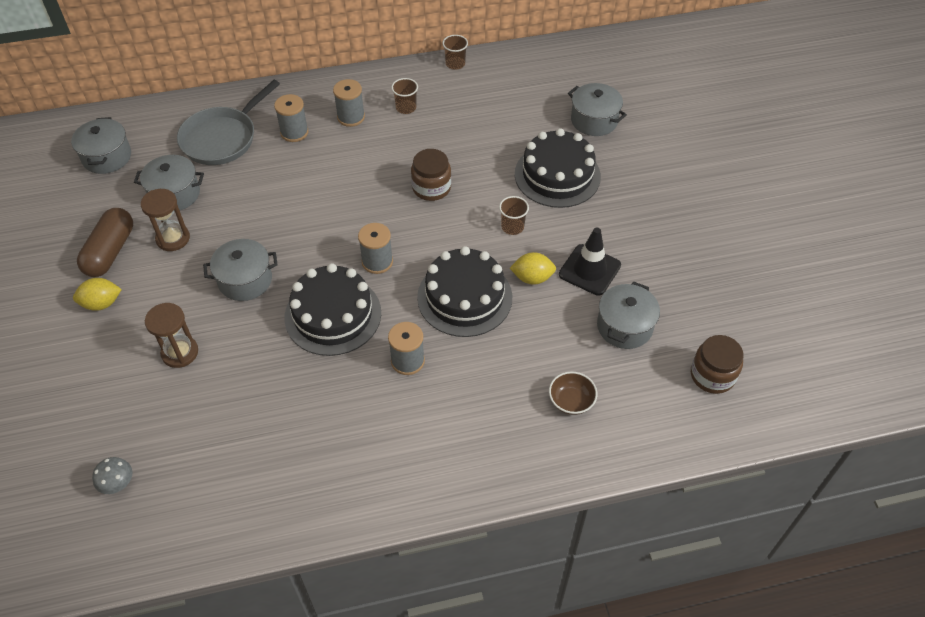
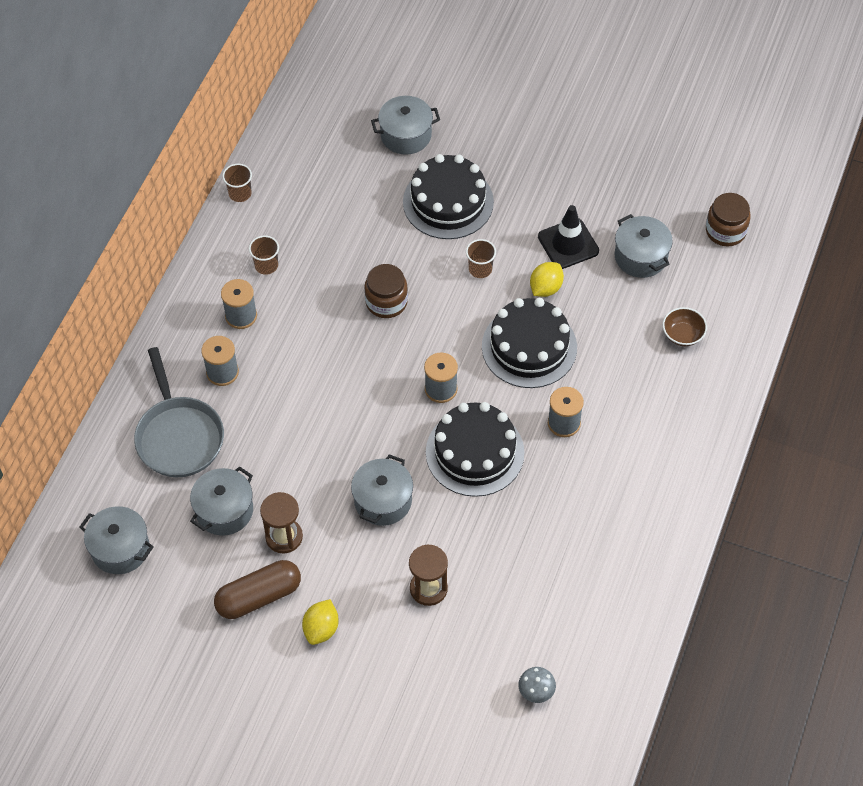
camera: 55 degrees left, 5 degrees up
(110, 251) = (259, 596): brown capsule -> brown capsule turned 75 degrees counterclockwise

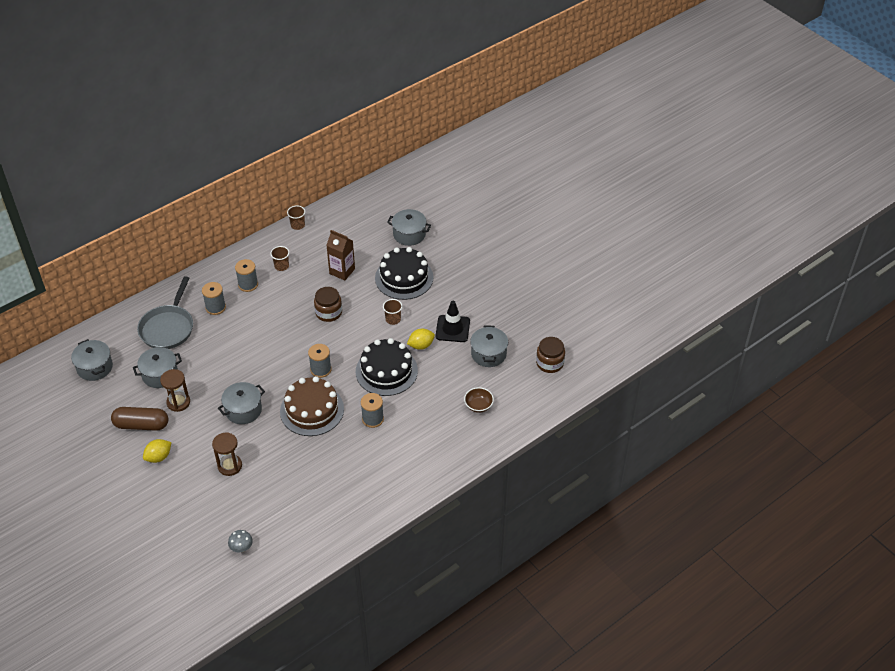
camera: 30 degrees right, 10 degrees down
(357, 233) = (342, 271): none -> brown carton
(475, 452) = (312, 410): black cake -> brown cake

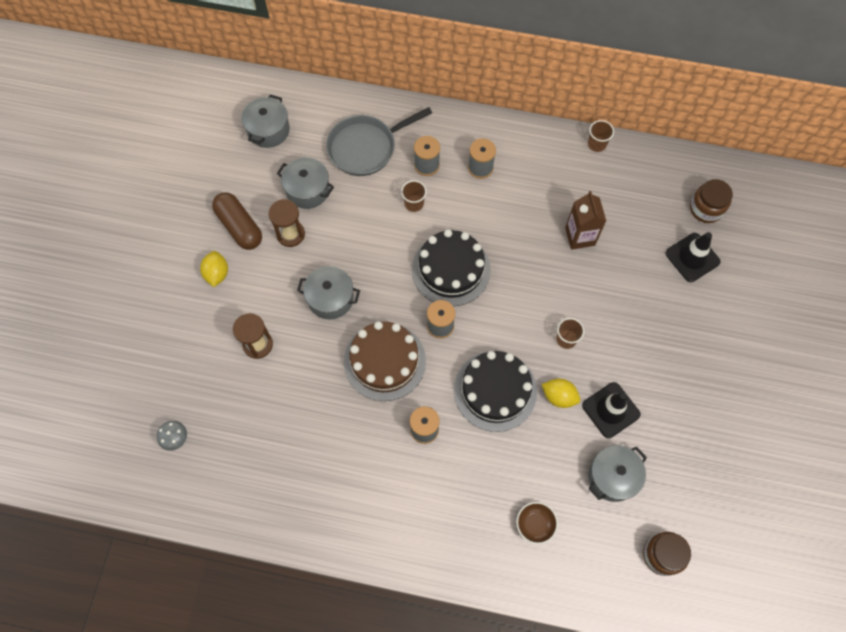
camera: 50 degrees right, 20 degrees up
(158, 457) = (217, 273): yellow lemon -> yellow lemon turned 75 degrees clockwise
(281, 266) = (531, 176): brown cup -> brown cup (414, 203)
(328, 312) = (516, 270): brown jar -> brown jar (706, 209)
(404, 278) = (630, 302): black cake -> black cake (451, 269)
(409, 234) = (692, 257): grey pot -> black traffic cone

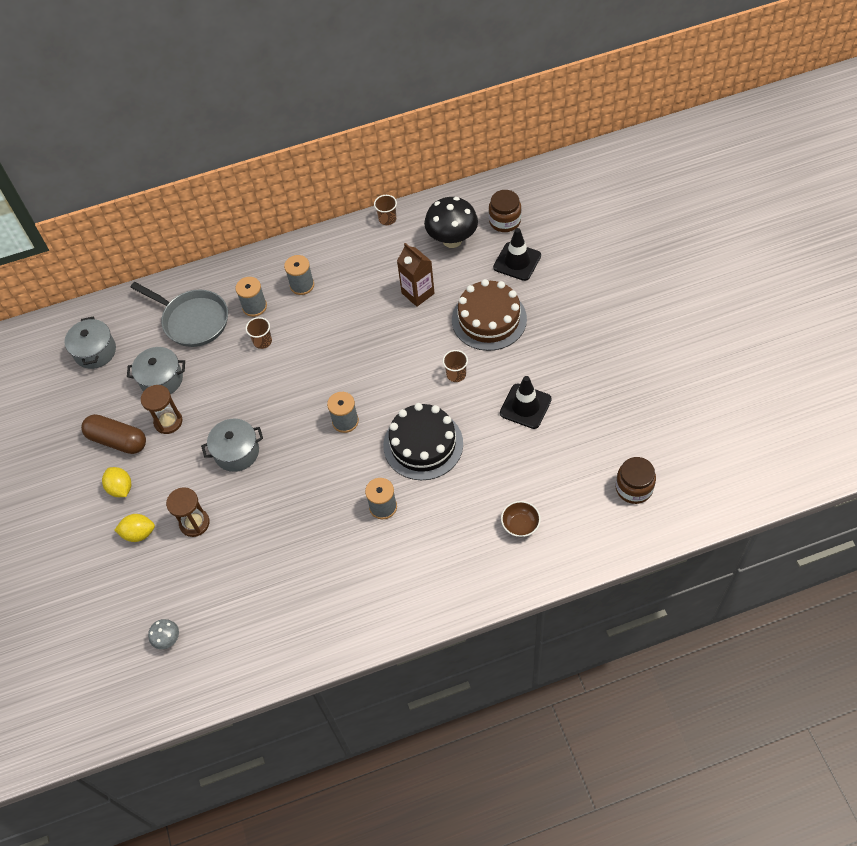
camera: 25 degrees left, 10 degrees down
(366, 147) = (192, 320): grey pan -> grey pan turned 90 degrees counterclockwise
(384, 361) = (315, 474): brown cake -> brown cake (489, 319)
(451, 269) = (327, 374): black cake -> none
(559, 396) = (478, 420): yellow lemon -> yellow lemon (139, 533)
(612, 477) = (559, 454): grey pot -> none
(644, 200) = (452, 240): none -> black mushroom

